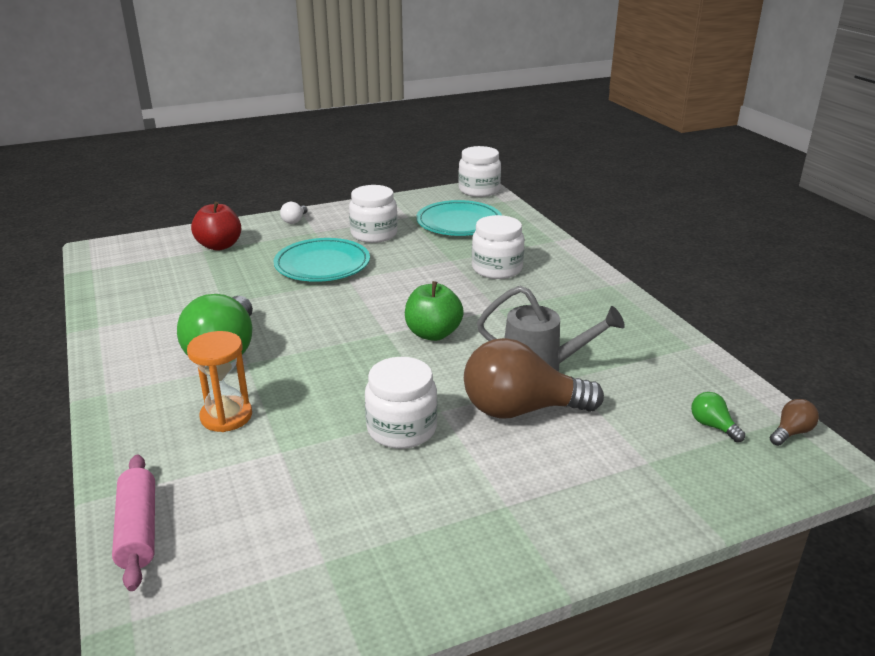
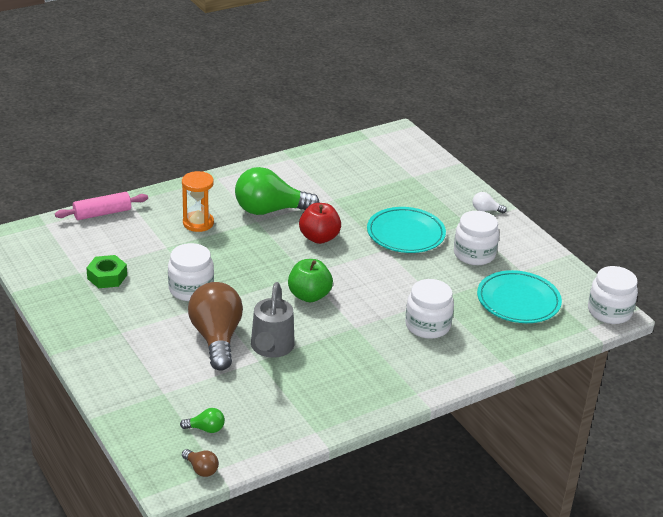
camera: 80 degrees right, 5 degrees up
(219, 246) = (423, 182): red apple -> red apple (319, 238)
(348, 522) = (107, 277): none -> green nut
(712, 426) = (206, 429): green light bulb -> green light bulb turned 45 degrees clockwise

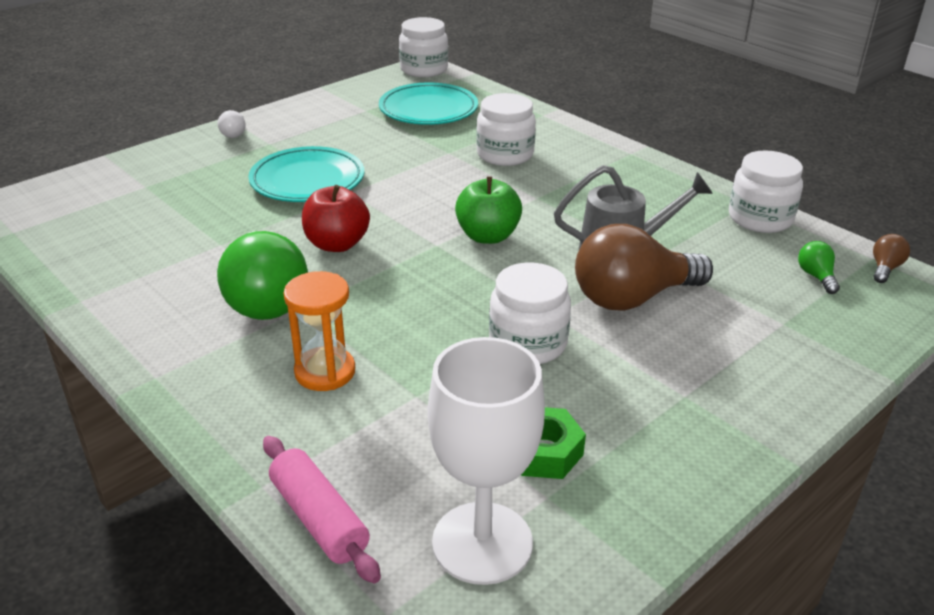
camera: 100 degrees left, 0 degrees up
(65, 250) = (482, 542): none -> white goblet
(474, 254) = (341, 136): white jar -> white jar (760, 218)

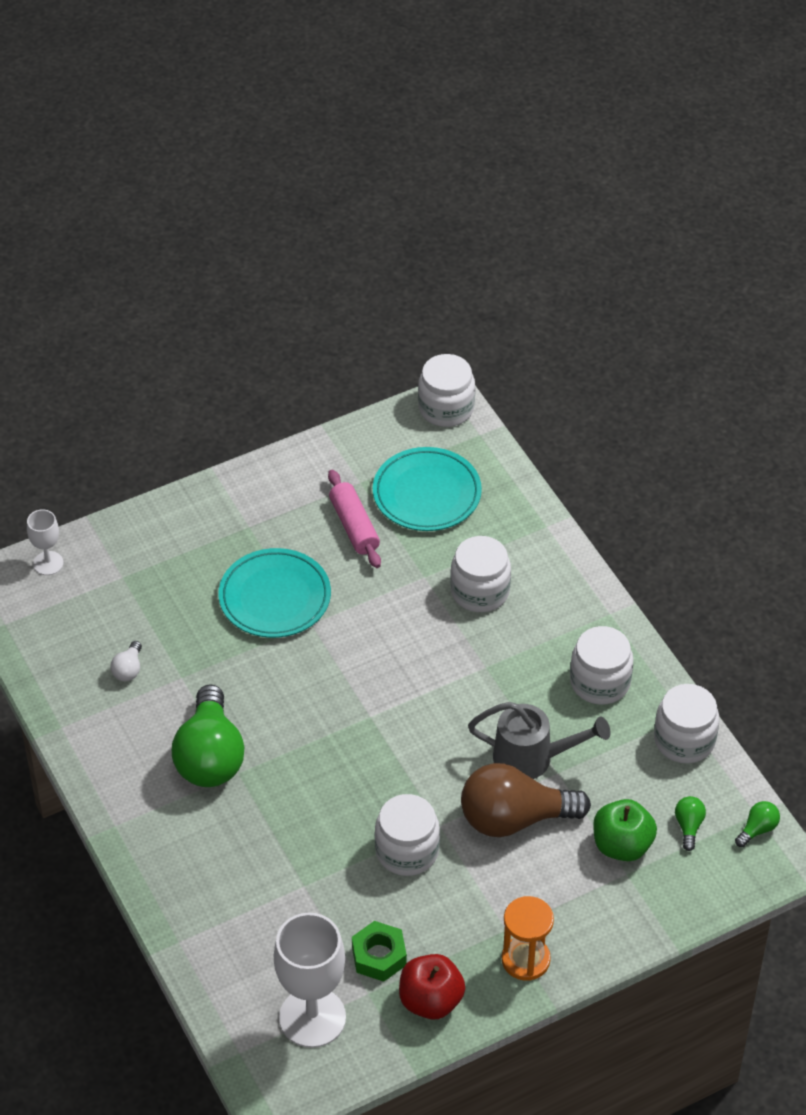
camera: 15 degrees right, 15 degrees up
(64, 187) = (48, 563): none -> white goblet
(234, 133) = (216, 502): white light bulb -> white light bulb (128, 669)
(319, 518) = (212, 976): pink rolling pin -> pink rolling pin (354, 526)
(325, 372) = (242, 847): orange hourglass -> orange hourglass (525, 959)
(337, 244) = (282, 698): red apple -> red apple (431, 1001)
(488, 236) = (419, 714): green apple -> green apple (622, 845)
(652, 193) = (600, 682): none -> white jar
(885, 268) = (757, 829): brown light bulb -> green light bulb

